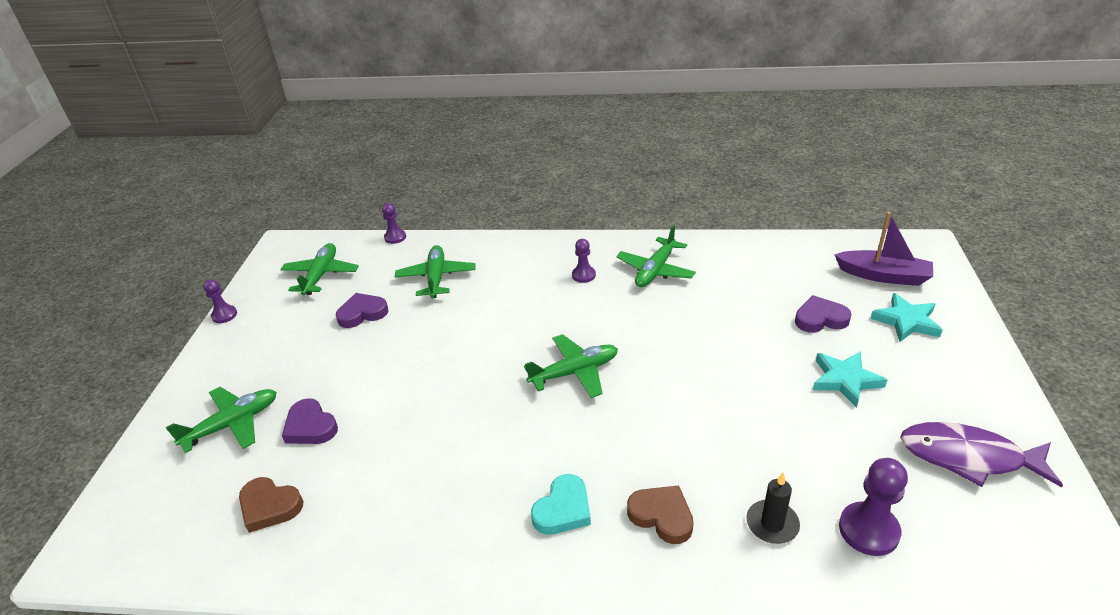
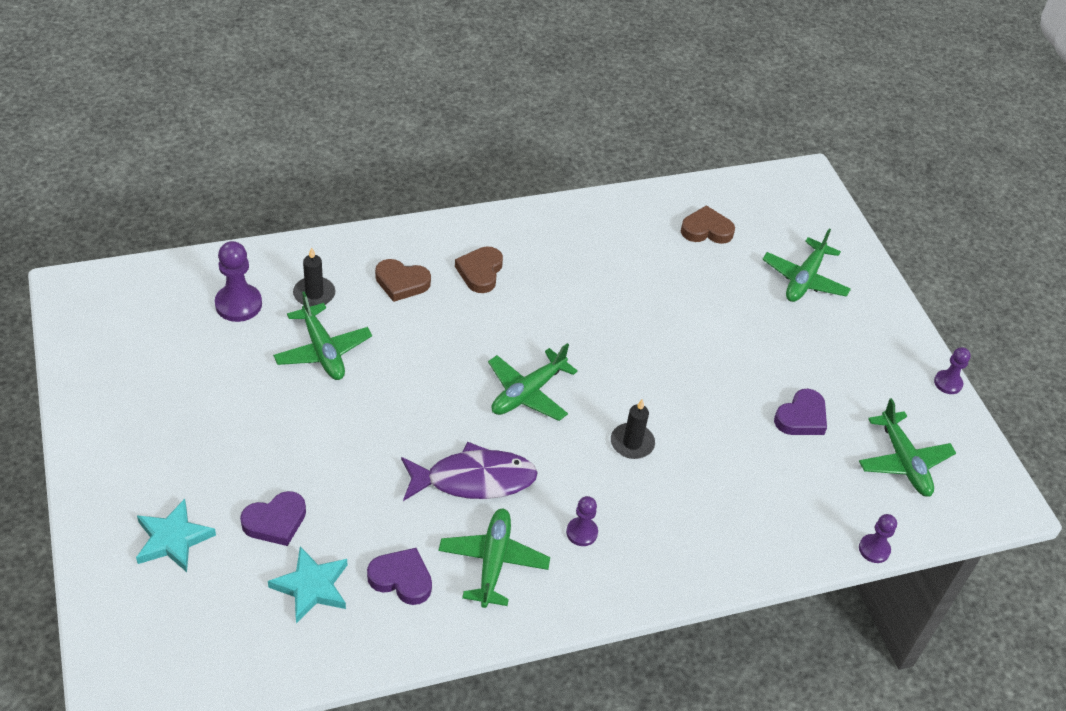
camera: 150 degrees right, 10 degrees up
(310, 426) = (735, 291): purple heart -> purple heart (401, 579)
(436, 278) = (761, 488): green plane -> green plane (322, 351)
(509, 320) = (632, 443): none -> black candle
(563, 509) = (480, 272): turquoise heart -> brown heart
(845, 380) = (250, 440): turquoise star -> turquoise star (311, 587)
(883, 276) = (190, 618): purple boat -> none
(968, 457) = (144, 381): purple fish -> purple fish (474, 479)

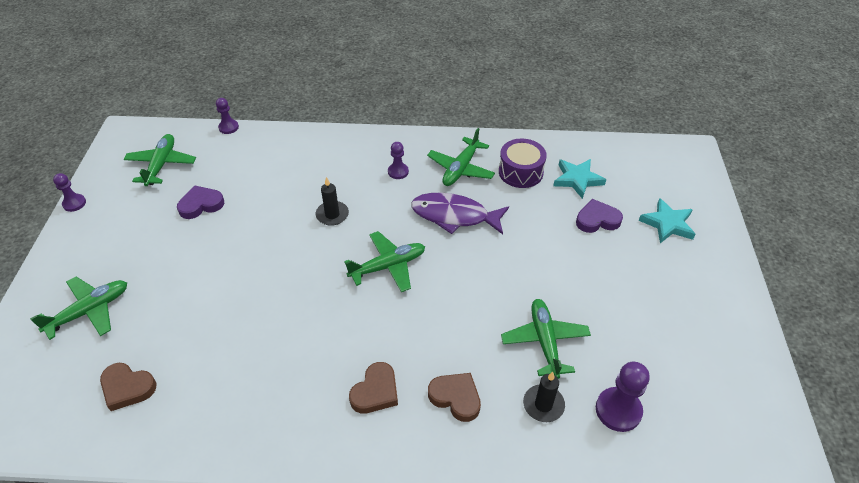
camera: 155 degrees left, 0 degrees up
(401, 579) = (520, 172): purple heart -> purple drum

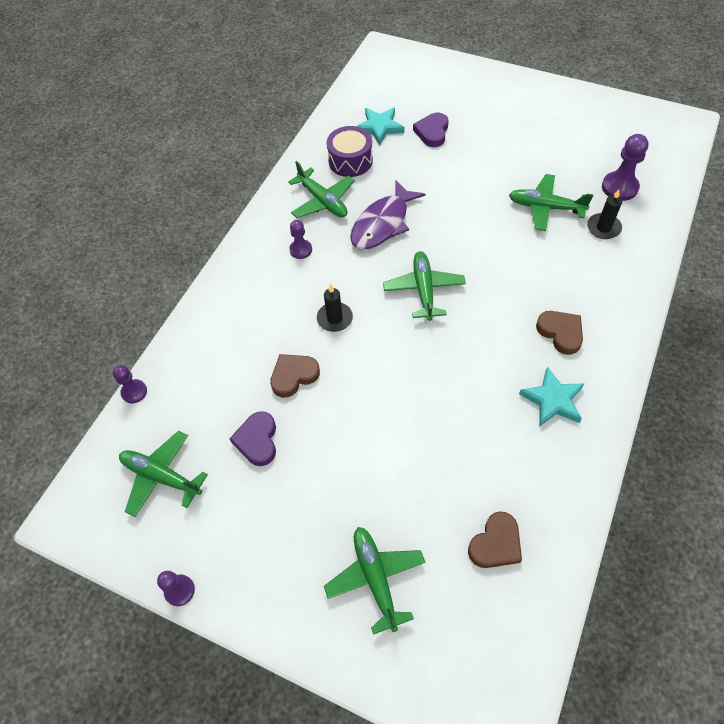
camera: 65 degrees left, 10 degrees up
(456, 397) = (582, 280): brown heart -> brown heart (293, 376)
(667, 224) = (456, 94): turquoise star -> turquoise star (552, 400)

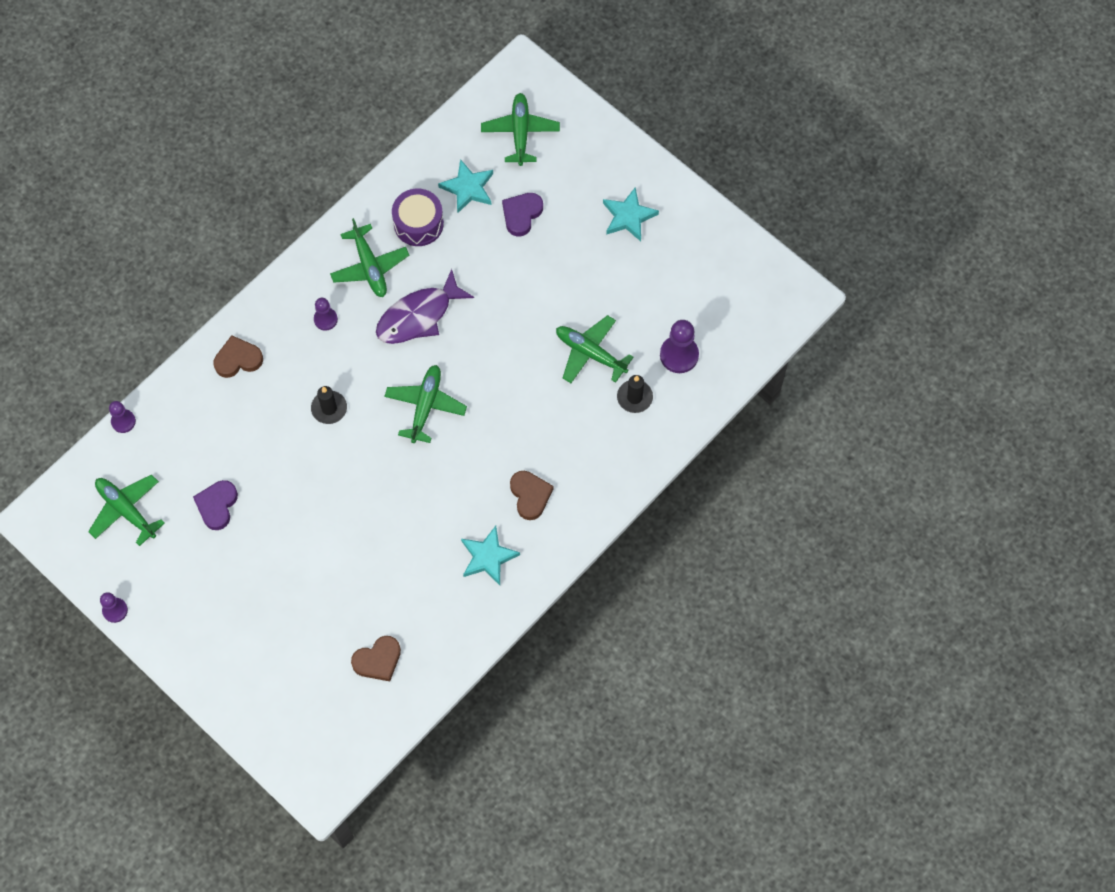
camera: 15 degrees right, 10 degrees up
(293, 376) = (270, 455): brown heart -> brown heart (238, 359)
(375, 578) = (271, 654): green plane -> green plane (520, 132)
(518, 111) = (628, 217): none -> turquoise star

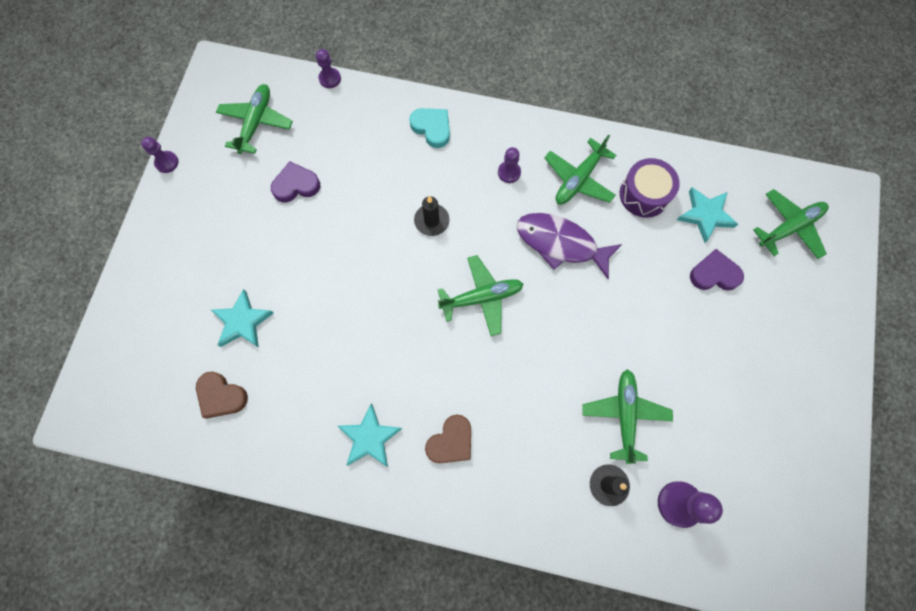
camera: 60 degrees right, 5 degrees up
(238, 359) = (432, 128): brown heart -> turquoise heart
(628, 217) = (782, 370): turquoise star -> turquoise star (242, 322)

